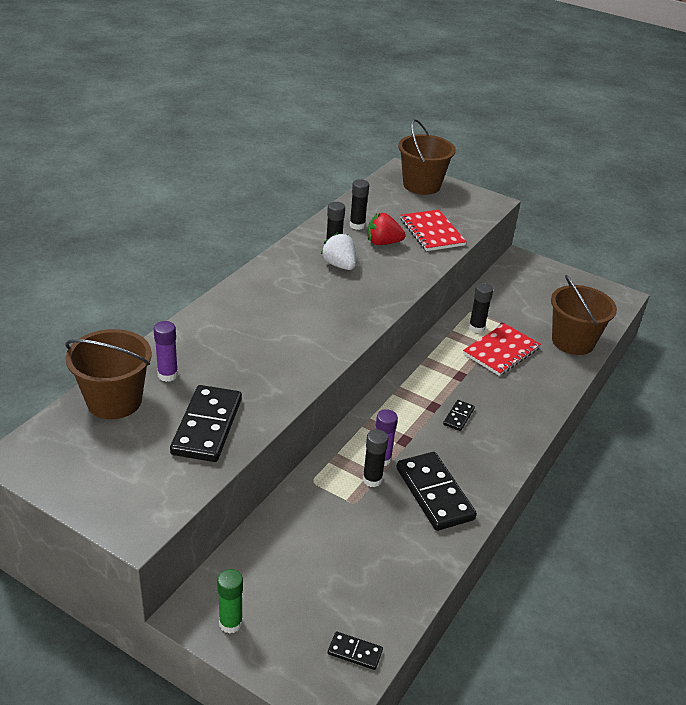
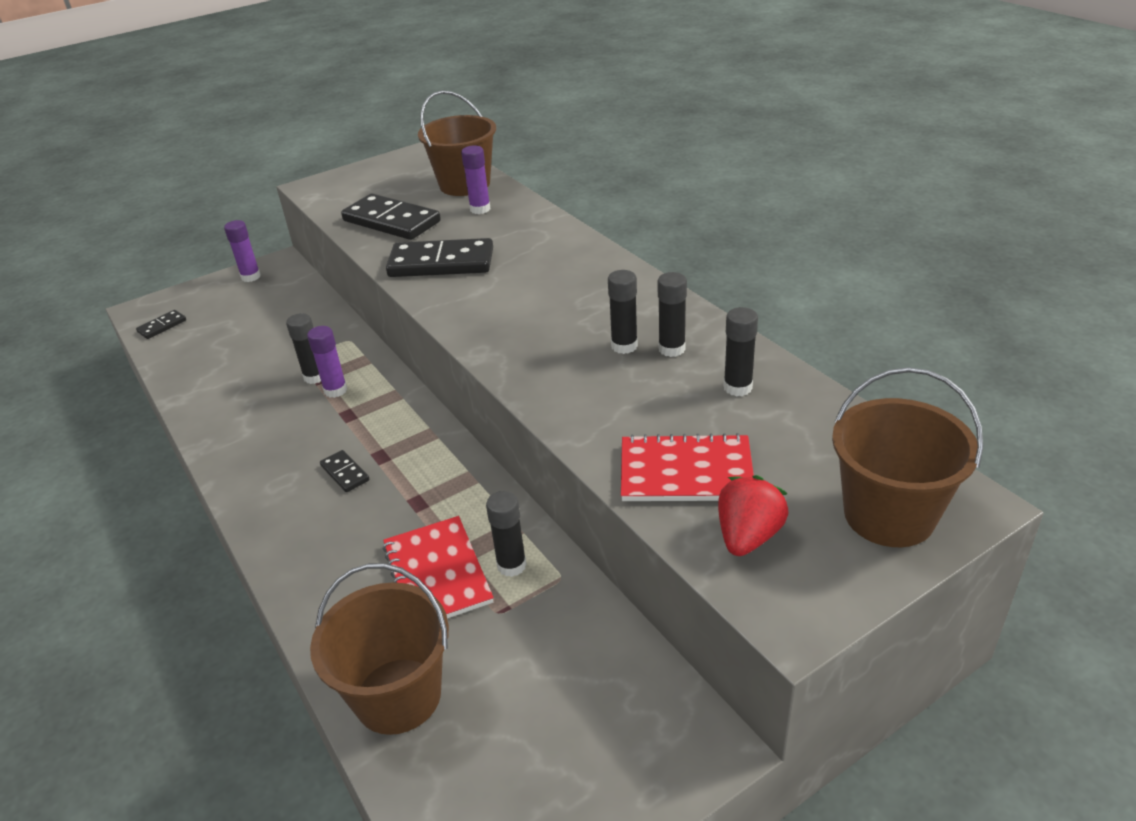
camera: 120 degrees right, 0 degrees up
(230, 623) = (251, 277): green glue stick -> purple glue stick
(339, 265) = (624, 346): white strawberry -> black glue stick
(383, 243) = (670, 403): red strawberry -> red strawberry (748, 536)
(434, 493) = (257, 414): black domino -> black domino (441, 263)

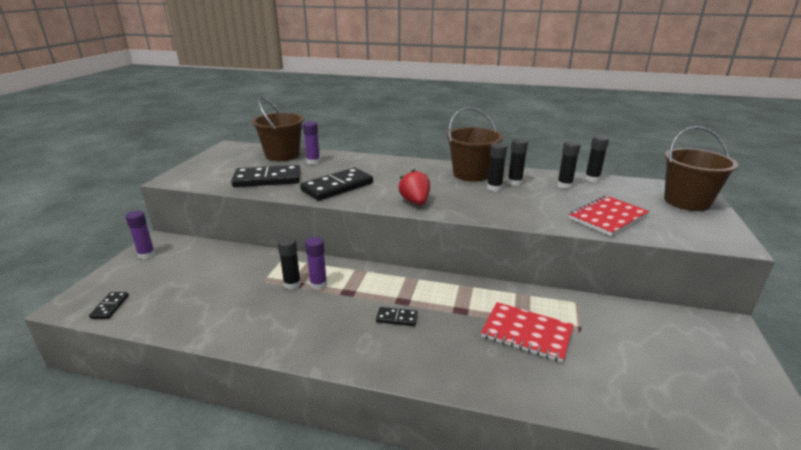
camera: 45 degrees left, 10 degrees down
(398, 696) = (608, 394): brown bucket -> brown bucket (471, 174)
(511, 565) = (550, 310): black glue stick -> black glue stick (592, 179)
(748, 536) = (669, 226): red strawberry -> red strawberry (415, 202)

